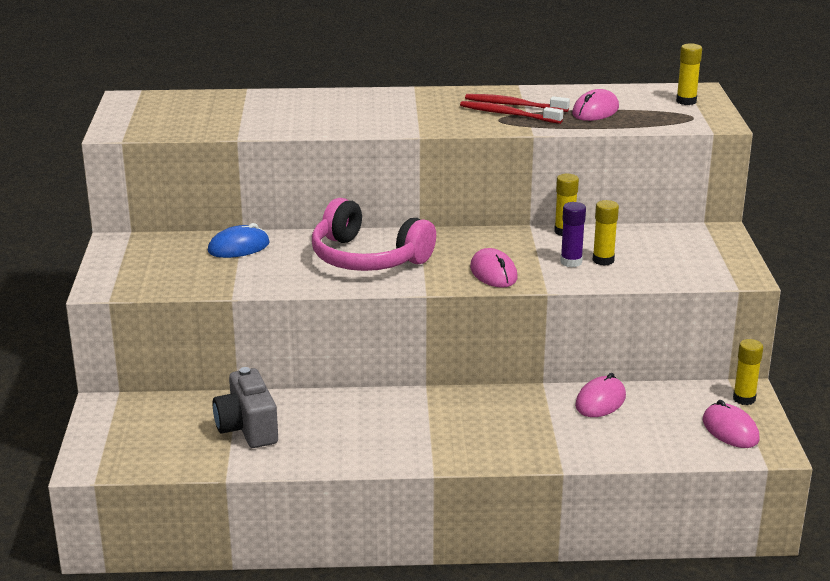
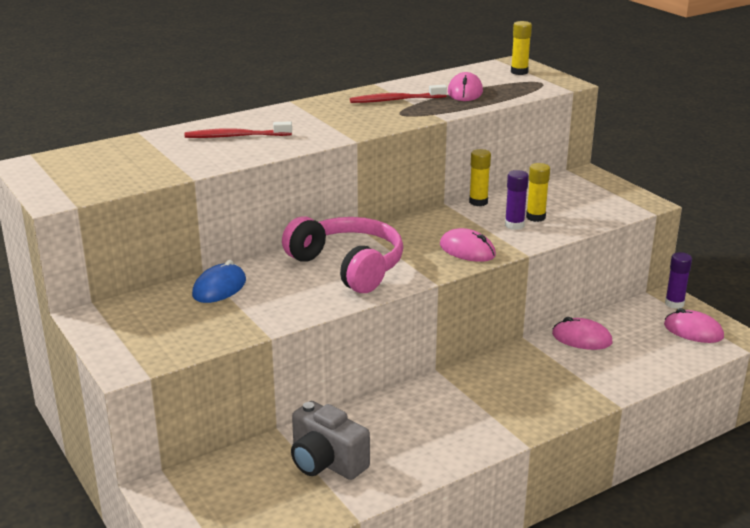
camera: 30 degrees left, 0 degrees up
(367, 258) = (348, 266): pink headphones -> pink headphones turned 135 degrees counterclockwise
(508, 114) = (402, 108): red toothbrush -> red toothbrush (236, 136)
(600, 401) = (581, 338): pink mouse -> pink mouse turned 75 degrees counterclockwise
(744, 399) = (674, 304): yellow glue stick -> purple glue stick

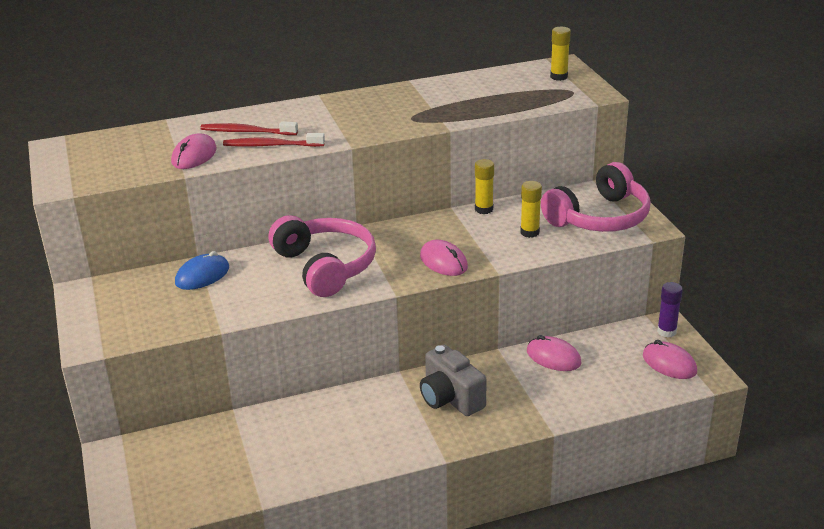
camera: 15 degrees right, 5 degrees up
(326, 462) = (259, 448): grey camera -> grey camera (450, 398)
(395, 100) = (416, 102): red toothbrush -> red toothbrush (271, 145)
(465, 92) = (489, 97): pink mouse -> pink mouse (194, 156)
(514, 225) = (504, 239): purple glue stick -> none
(594, 199) = (599, 217): none -> pink headphones

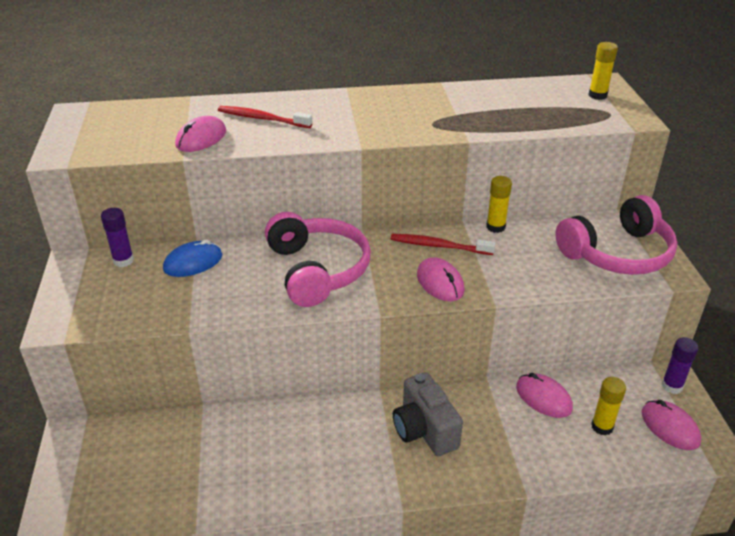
camera: 10 degrees right, 5 degrees up
(132, 283) = (123, 261): none -> purple glue stick
(271, 145) = (281, 136): red toothbrush -> red toothbrush (439, 246)
(529, 232) = (539, 261): yellow glue stick -> yellow glue stick (602, 427)

